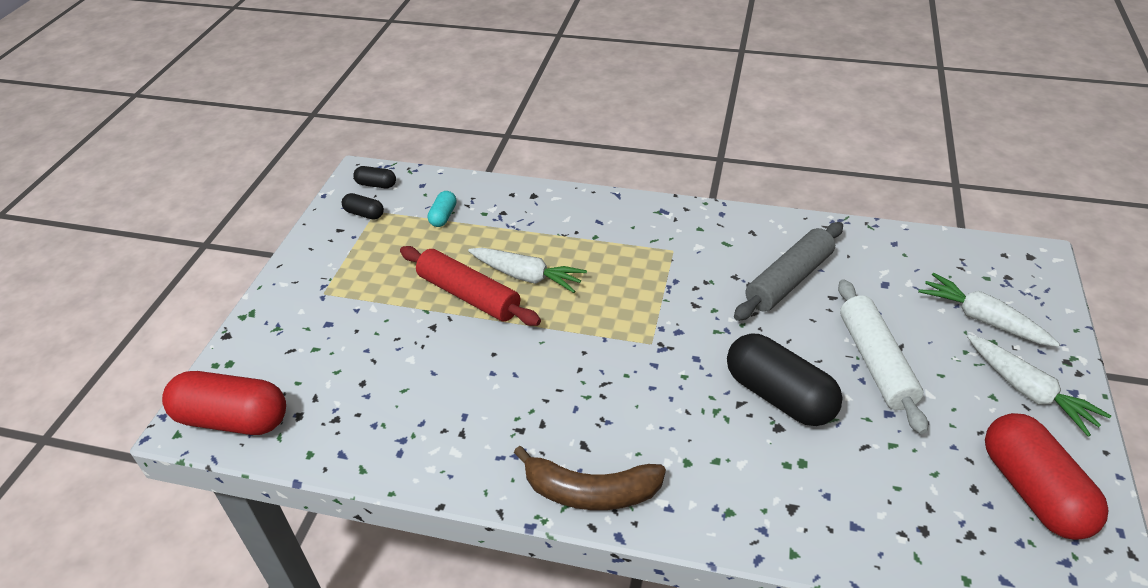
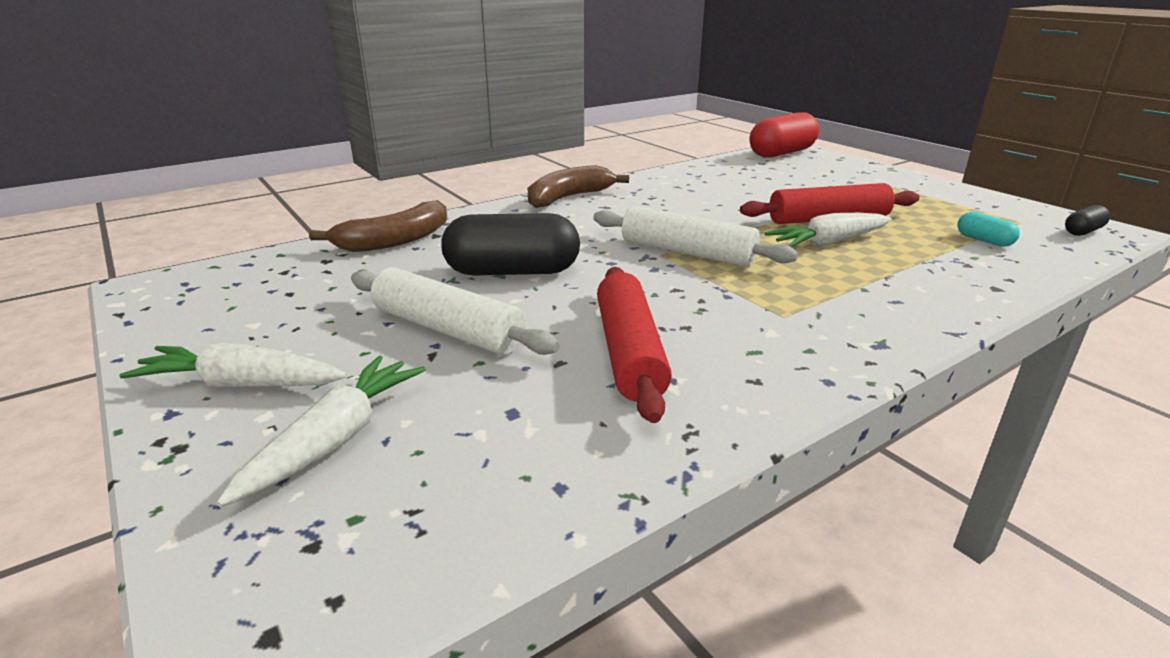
camera: 130 degrees right, 15 degrees down
(364, 214) = (1018, 217): black capsule -> none
(630, 331) = (687, 252): none -> white rolling pin
(788, 280) = (629, 352): grey rolling pin -> red rolling pin
(839, 524) = (394, 241): none -> brown banana
(982, 319) = (336, 439): white carrot -> white carrot turned 60 degrees counterclockwise
(1033, 490) = (226, 312): red capsule -> none

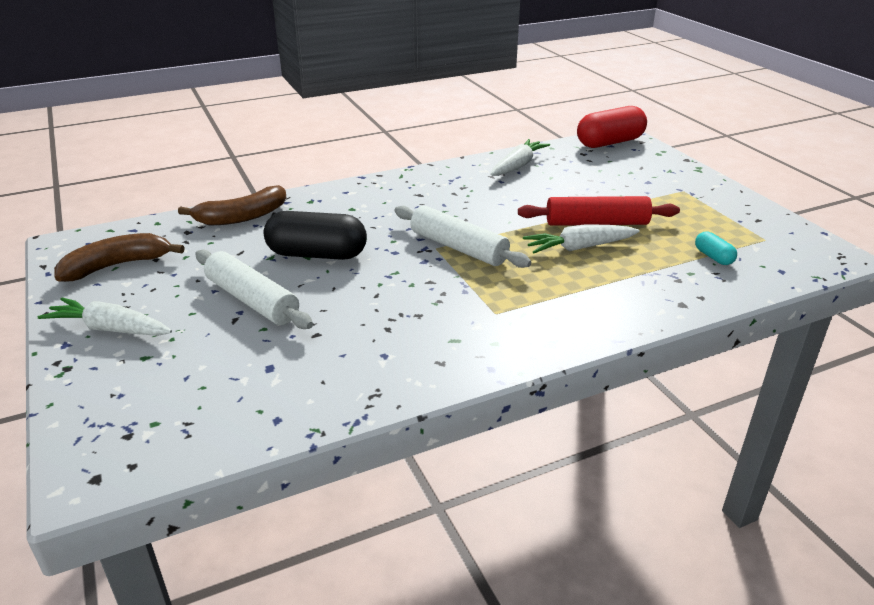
camera: 10 degrees right, 5 degrees up
(336, 439) = (157, 373): white carrot -> white carrot (518, 166)
(568, 198) = (394, 182): brown banana -> brown banana (117, 265)
(629, 352) = (367, 331): red rolling pin -> none
(1083, 231) = (811, 255): black capsule -> none

